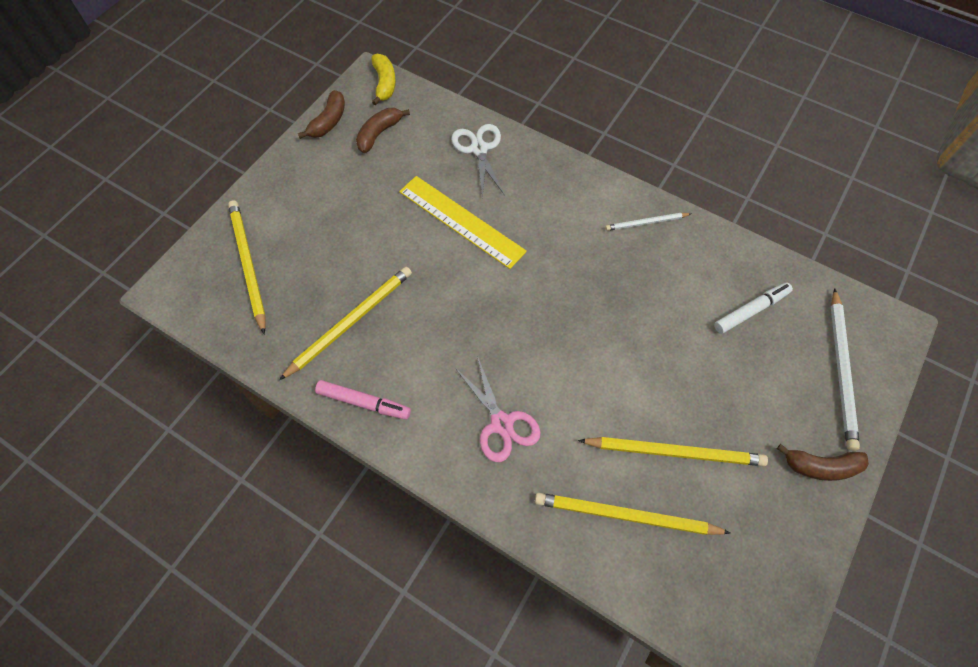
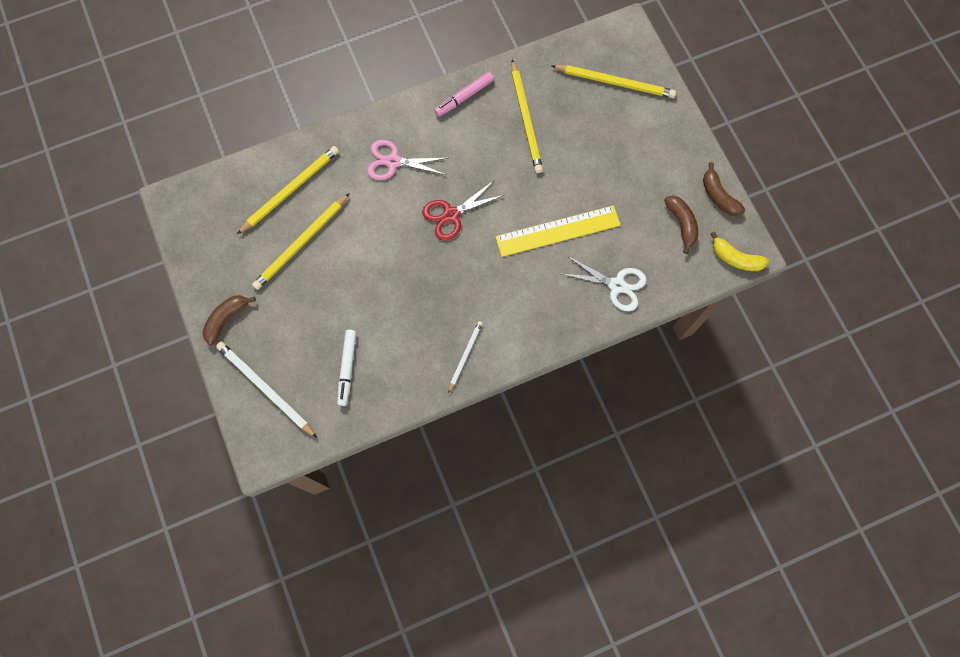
camera: 125 degrees right, 10 degrees up
(518, 323) = (451, 215): none -> red scissors

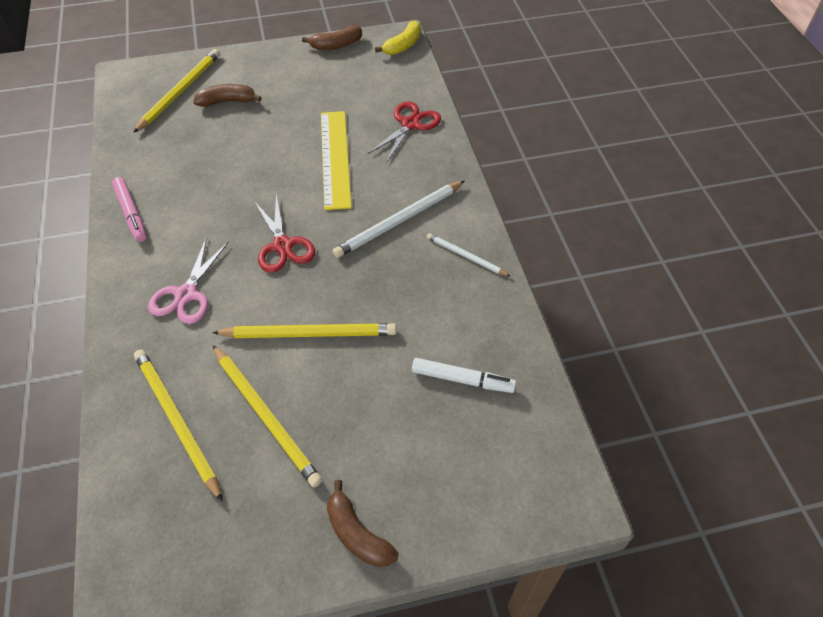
camera: 80 degrees left, 20 degrees down
(265, 388) = (477, 487): white pencil -> white pencil (399, 221)
(526, 119) = (188, 164): yellow pencil -> yellow pencil (309, 334)
(617, 285) = (410, 124): white scissors -> red scissors
(681, 224) = (357, 72): brown banana -> brown banana (227, 101)

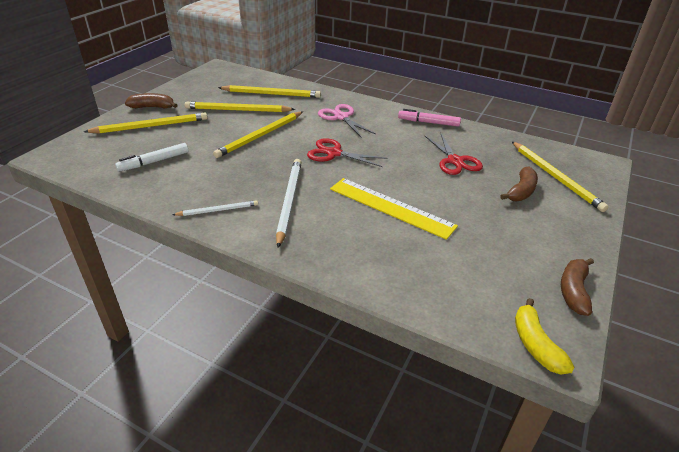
camera: 130 degrees right, 15 degrees down
(404, 471) = (151, 126): none -> yellow pencil
(410, 124) = (387, 267): red scissors -> red scissors (455, 161)

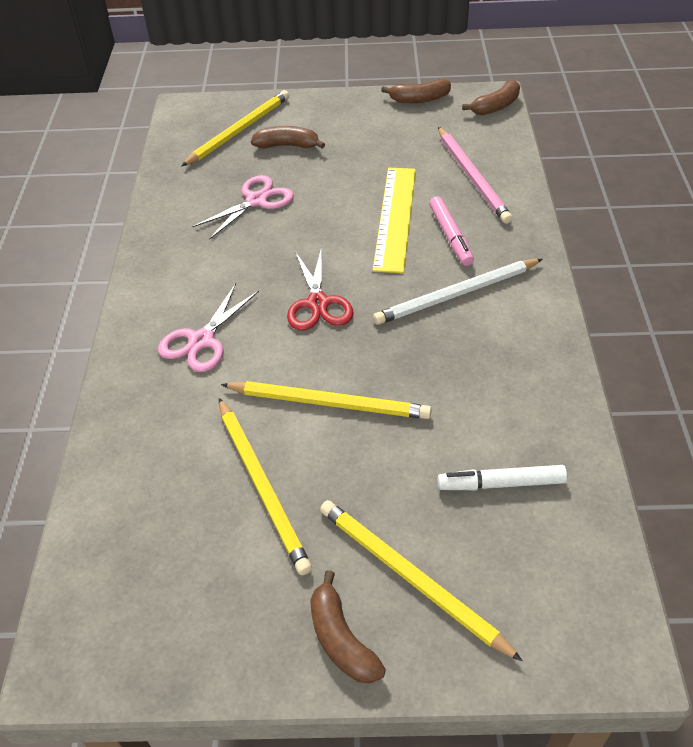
camera: 115 degrees left, 10 degrees up
(154, 162) = (501, 484): white marker -> white marker turned 150 degrees clockwise
(218, 210) = (529, 344): white pencil -> none
(271, 94) = (163, 474): yellow pencil -> none
(414, 266) = (472, 177): none -> pink pencil
(428, 122) = (161, 248): pink marker -> pink marker (450, 236)
(455, 161) = (256, 200): red scissors -> pink scissors
(535, 344) = (496, 106): yellow banana -> brown banana

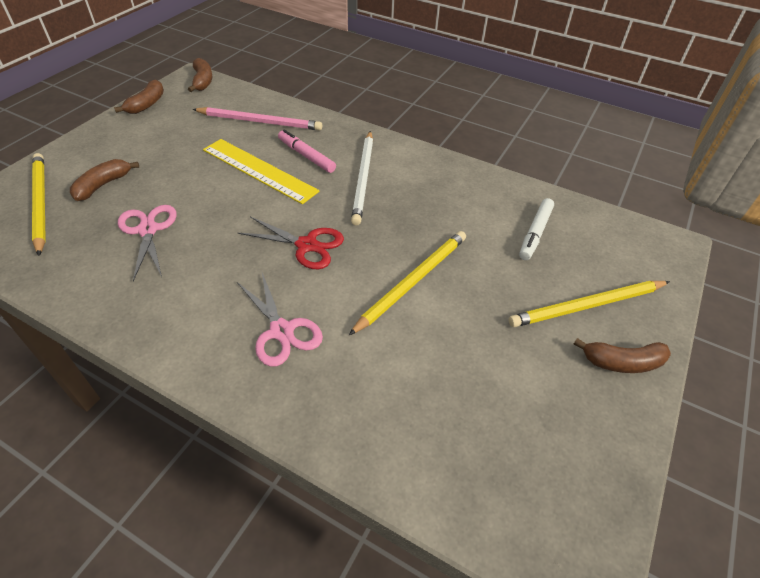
camera: 65 degrees left, 0 degrees up
(262, 486) = (467, 353): yellow pencil -> none
(450, 236) = (306, 156): pink marker -> pink marker turned 150 degrees counterclockwise

